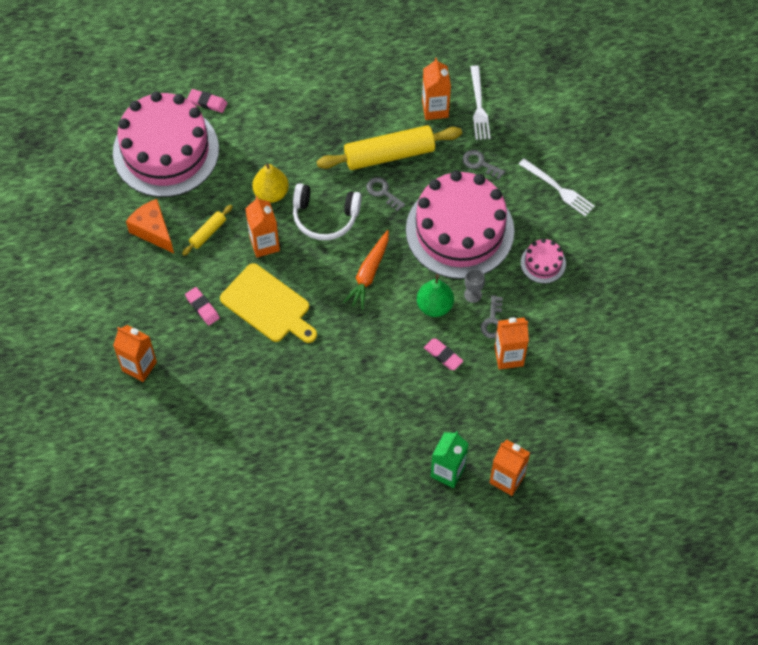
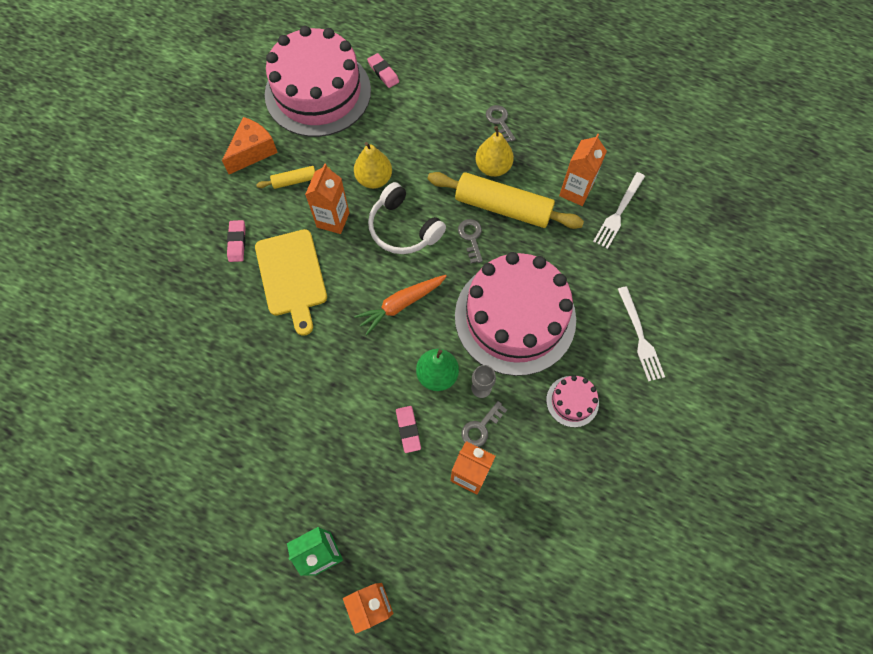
camera: 35 degrees right, 5 degrees up
(139, 366) = (145, 260): orange carton -> none
(153, 231) = (253, 151): orange cheese -> orange cheese turned 45 degrees clockwise
(358, 128) = (493, 167): none -> yellow pear
(480, 163) = (580, 266): grey key -> grey key (499, 121)

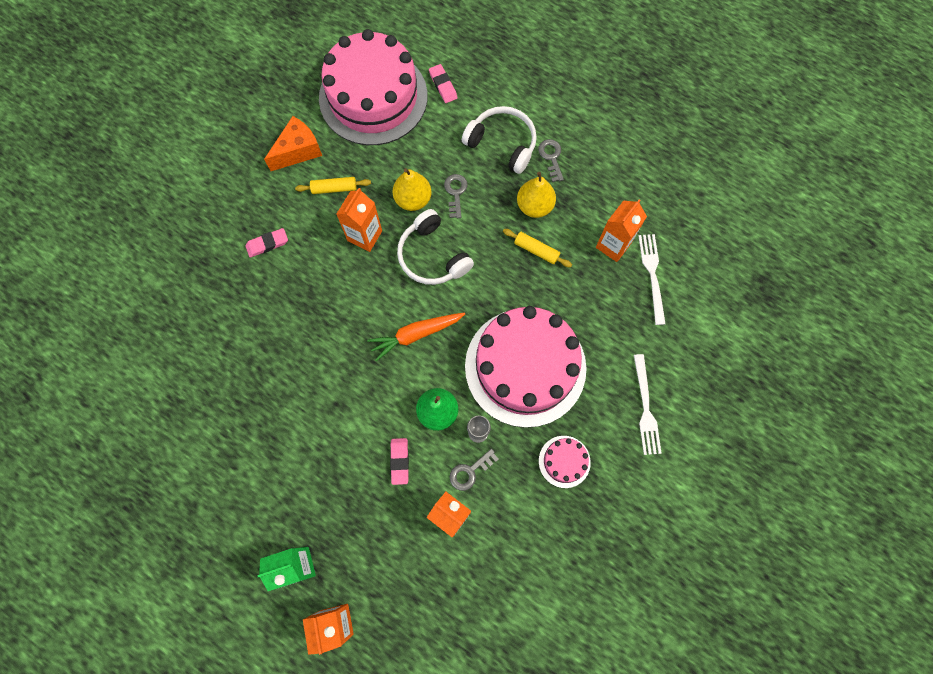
camera: 10 degrees right, 5 degrees up
(237, 242) = (267, 244): pink eraser -> pink eraser turned 60 degrees clockwise
(291, 276) = (314, 288): yellow cutting board -> none
(450, 116) = (502, 143): none -> white headphones
(471, 238) = (498, 277): grey key -> grey key (455, 193)
(503, 207) = (536, 250): yellow rolling pin -> yellow rolling pin, size x0.47
(618, 212) = (652, 275): white fork -> white fork turned 135 degrees clockwise

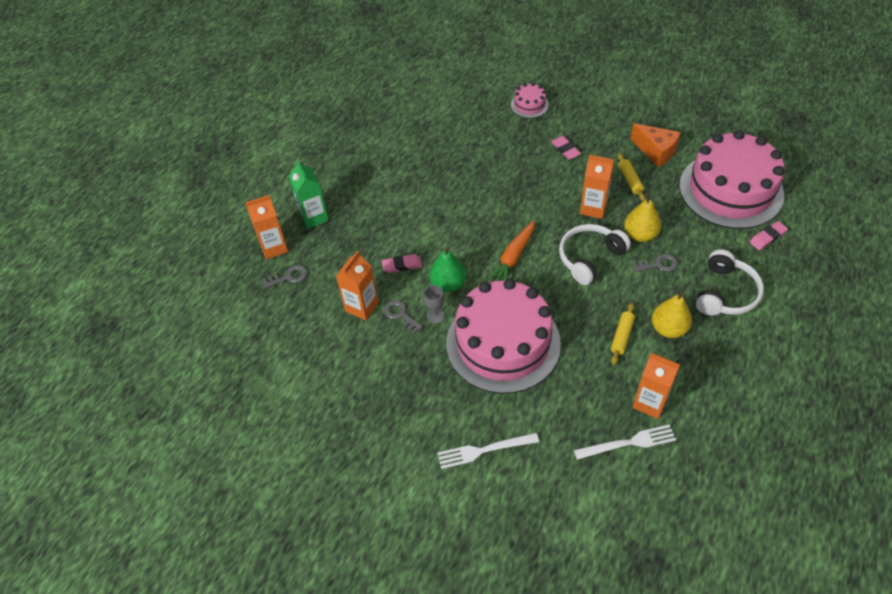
camera: 85 degrees right, 20 degrees down
(415, 335) = (513, 258): orange carrot -> orange carrot turned 120 degrees counterclockwise
(551, 157) = (728, 336): grey key -> grey key (289, 277)
(564, 461) = (420, 385): pink cake -> pink cake (529, 105)

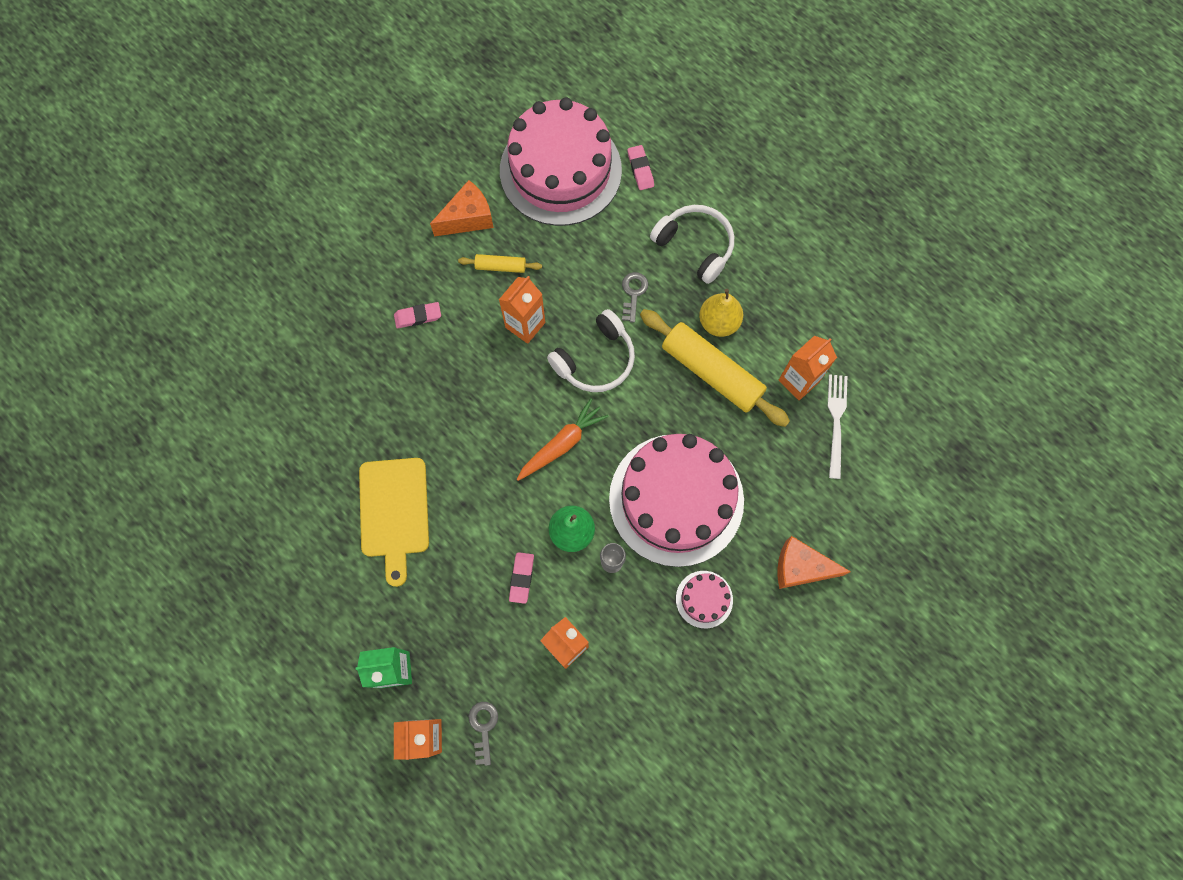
camera: 75 degrees left, 20 degrees up
(400, 315) = (595, 602): grey key -> none
(420, 182) = (394, 512): none -> yellow cutting board
(484, 450) = (800, 567): white fork -> orange cheese
(513, 258) = (562, 443): orange carrot -> orange carrot turned 90 degrees counterclockwise
(529, 105) = (318, 327): pink cake -> pink cake (704, 599)
(590, 258) = (595, 360): white headphones -> white headphones turned 105 degrees counterclockwise
(622, 336) = (711, 372): yellow rolling pin -> yellow rolling pin, size x2.11
(640, 235) = (585, 293): yellow pear -> none

